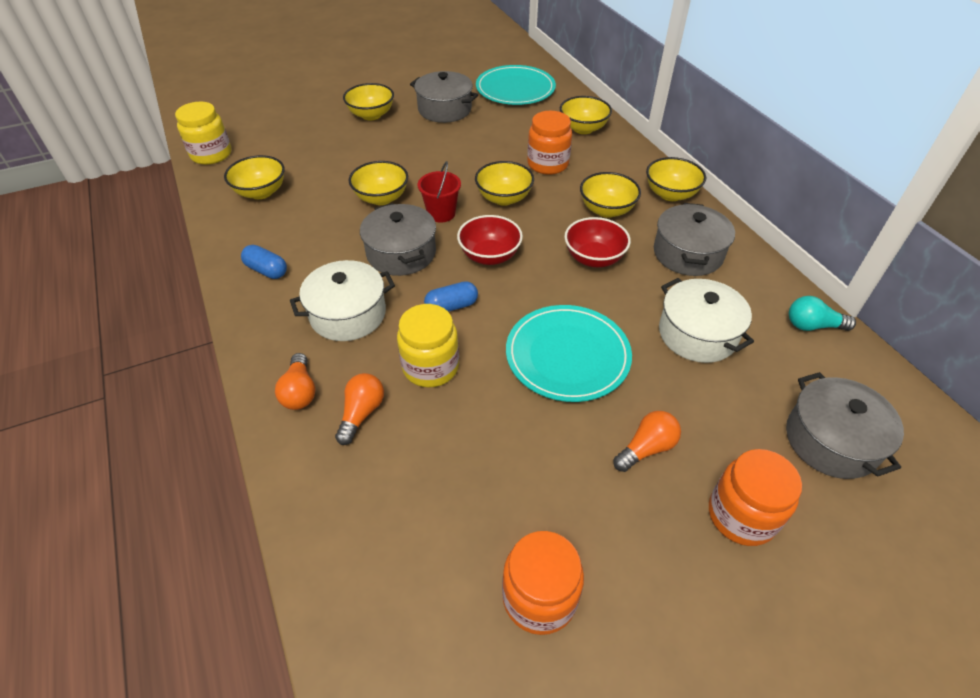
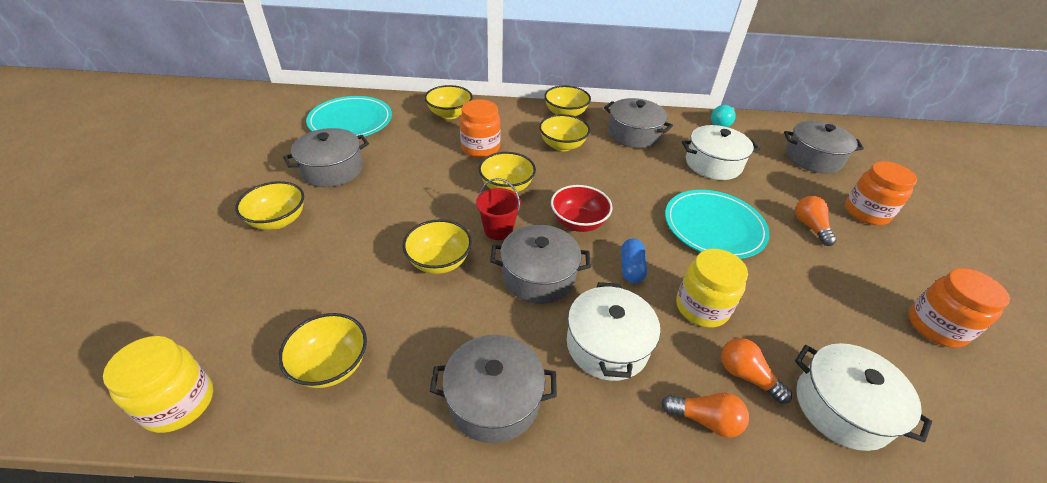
camera: 65 degrees left, 5 degrees down
(267, 270) = (494, 399): blue capsule -> grey pot
(359, 494) = (842, 407): none -> white pot
(594, 258) = (614, 173): red bowl -> none

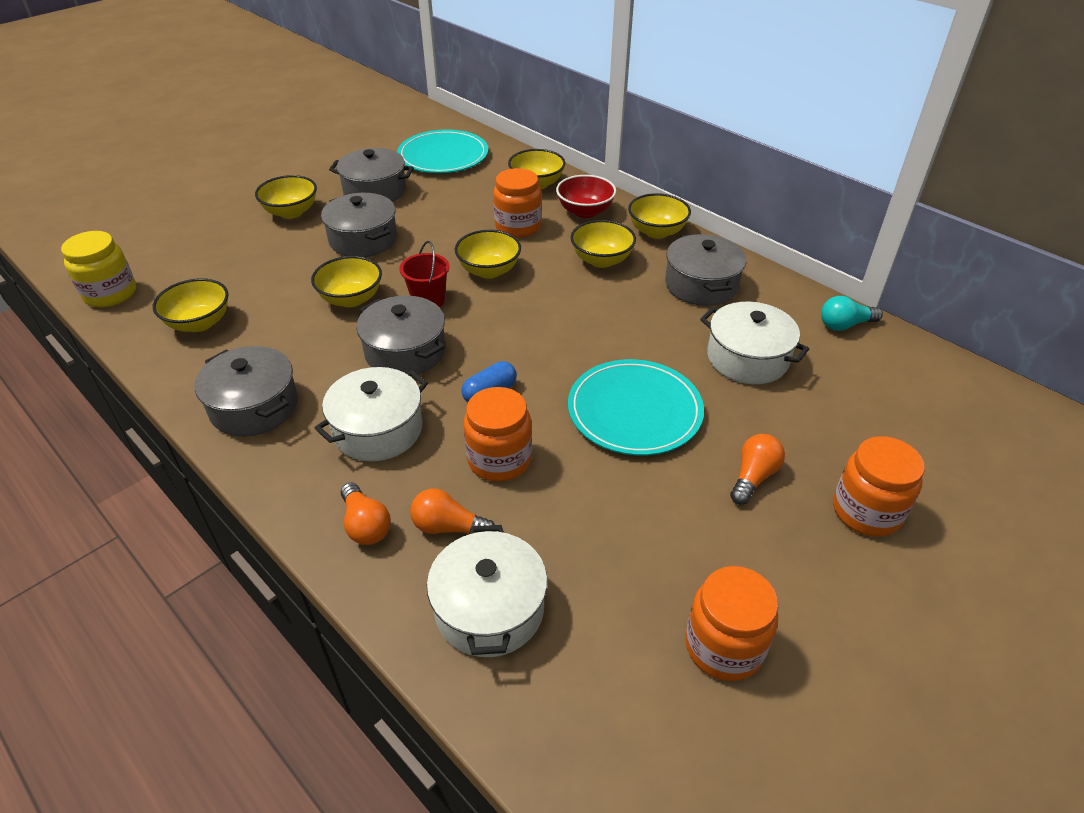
camera: 45 degrees right, 0 degrees up
(578, 223) = (504, 332): red bowl -> red bowl (585, 211)
(701, 307) = (499, 459): yellow jar -> orange jar
(746, 376) = (448, 527): orange light bulb -> orange light bulb turned 75 degrees counterclockwise
(813, 158) = (909, 422): grey pot -> grey pot (363, 240)

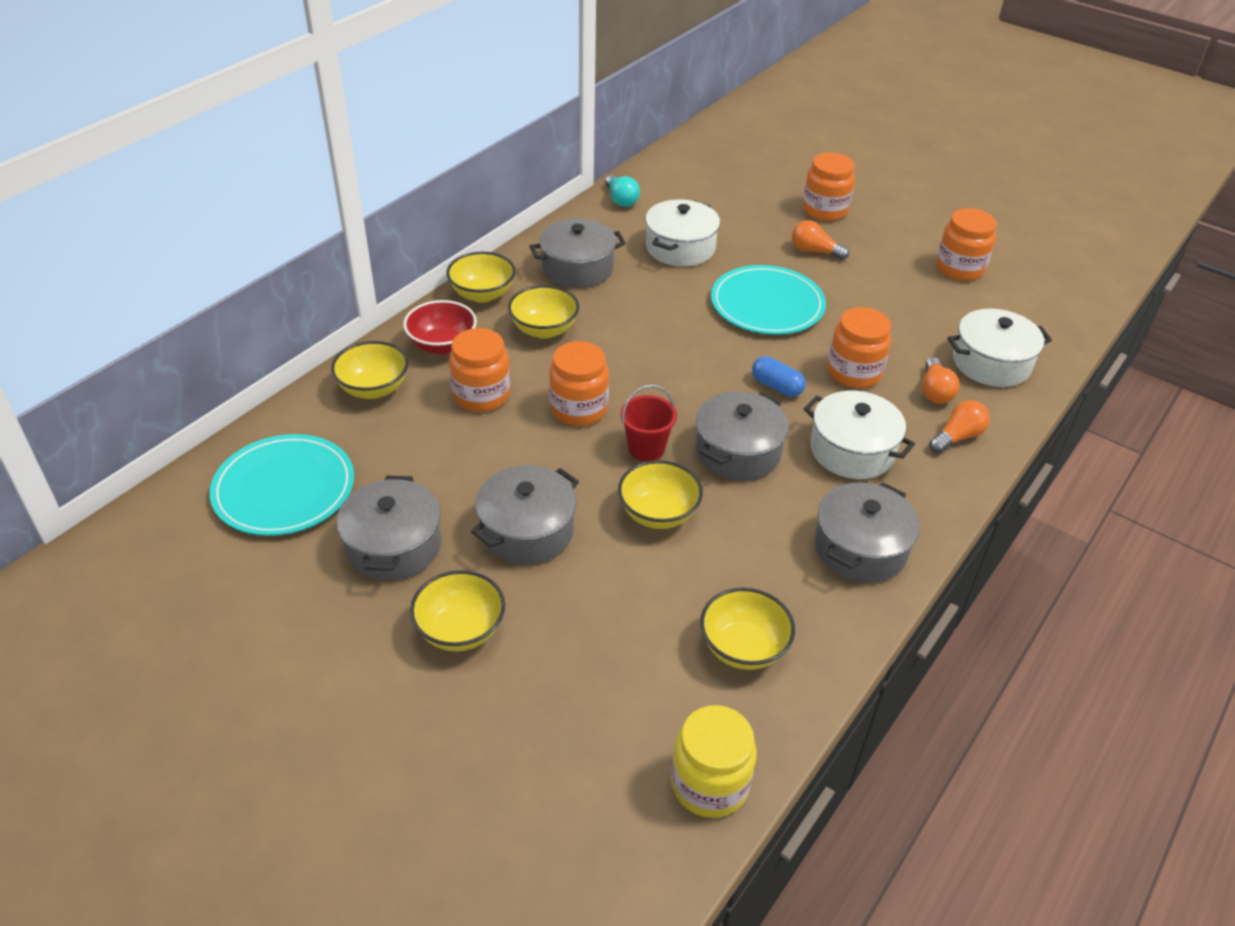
camera: 100 degrees left, 0 degrees up
(489, 271) = (578, 409): yellow bowl -> orange jar

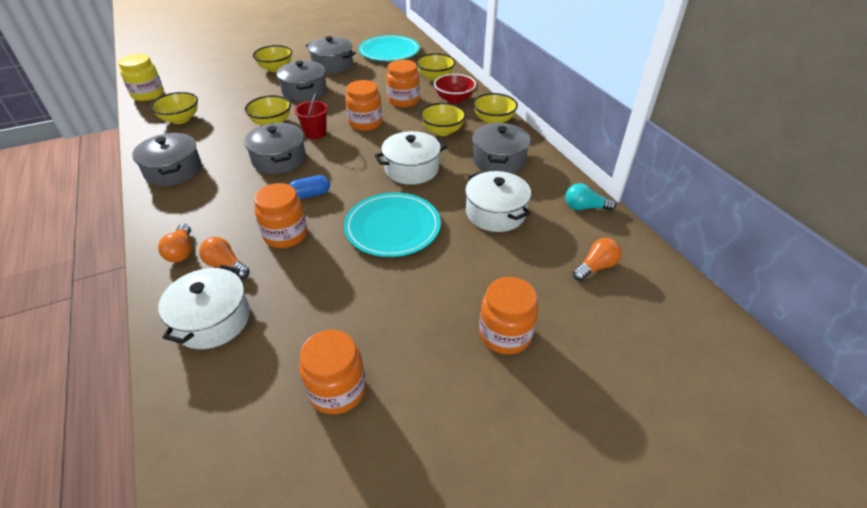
camera: 120 degrees right, 0 degrees up
(814, 251) = (440, 289): orange light bulb -> orange light bulb (596, 267)
(852, 450) = (229, 200): white pot -> white pot (411, 169)

